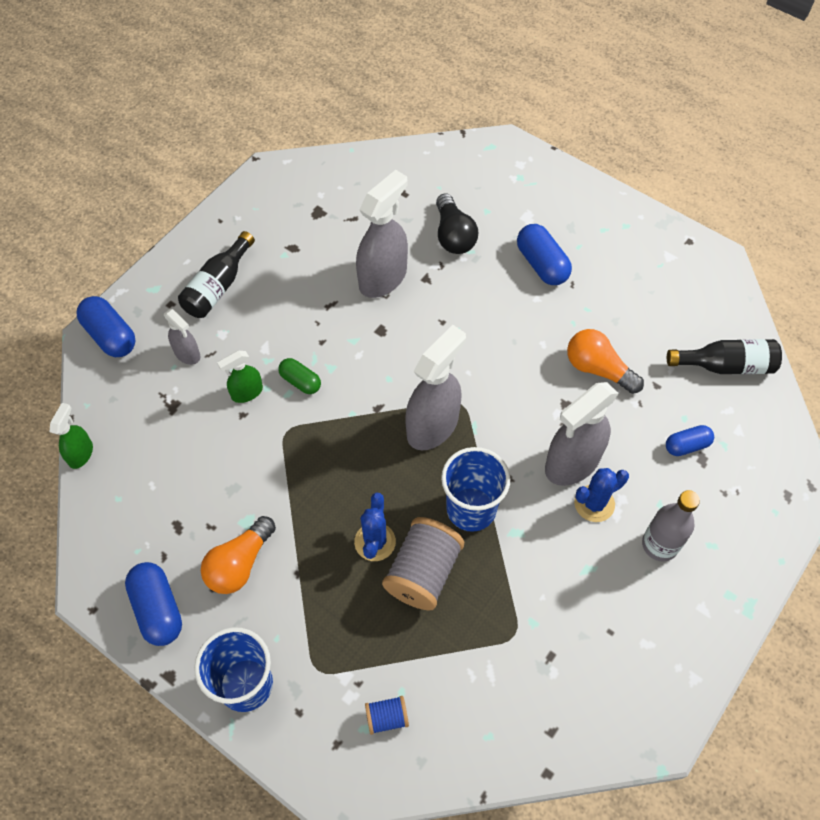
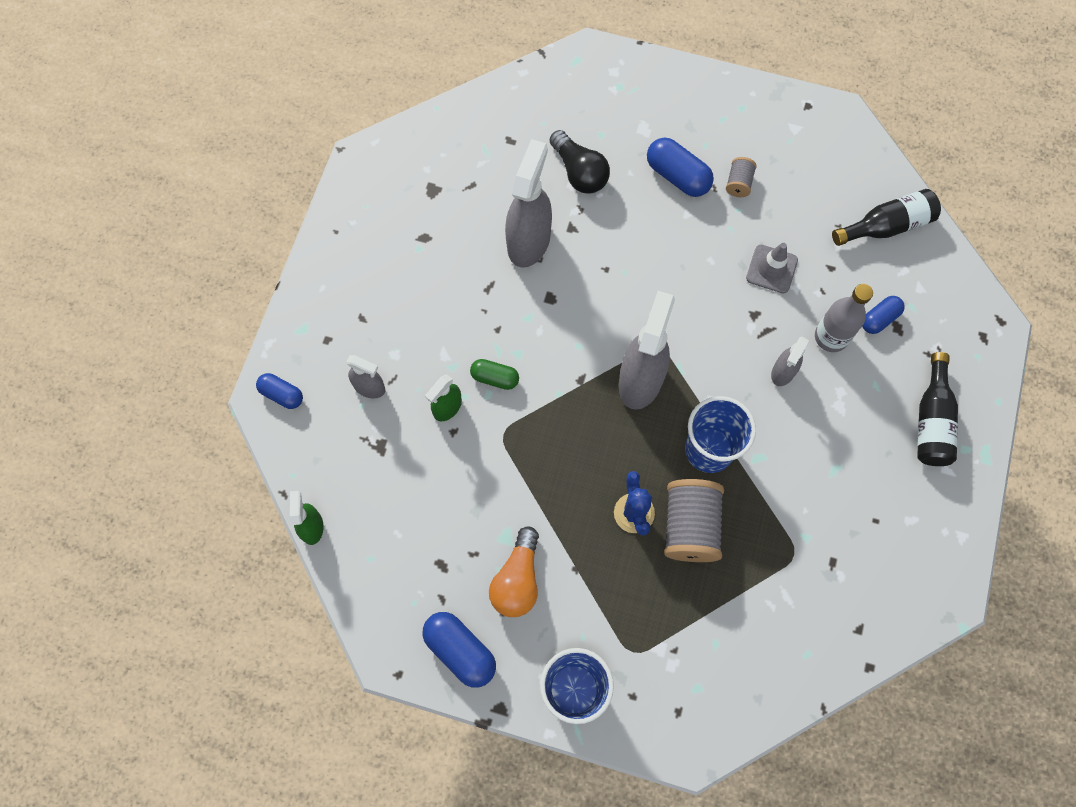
camera: 20 degrees left, 10 degrees up
(110, 336) = (282, 394): blue capsule -> blue capsule, size x0.63
(218, 286) = (367, 305): black bottle -> black bottle (931, 421)
(387, 717) = (712, 671): blue spool -> none
(572, 463) = (783, 372): grey spray bottle -> grey spray bottle, size x0.53
(594, 503) = (817, 405): blue cactus -> none
(596, 287) = (738, 183): none -> grey spool
(598, 369) = (771, 269): orange light bulb -> grey traffic cone
(659, 544) = (889, 424): grey bottle -> grey bottle (831, 337)

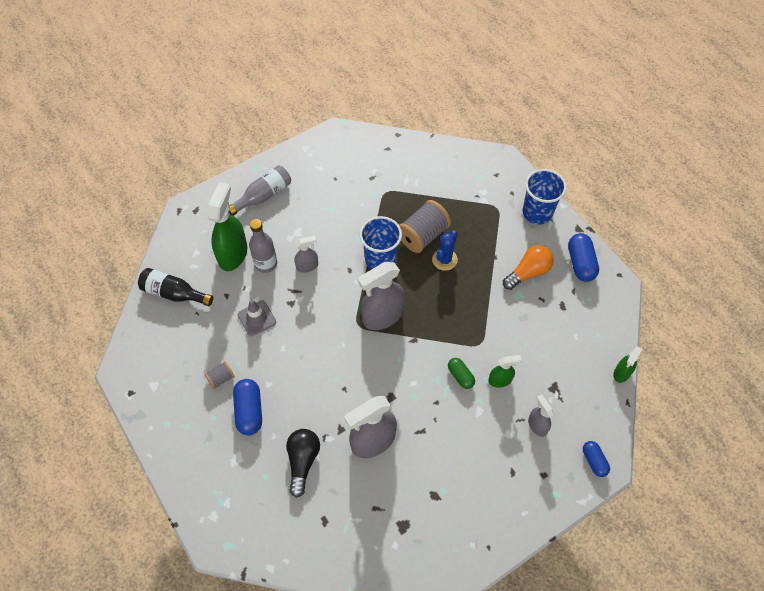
camera: 140 degrees left, 10 degrees down
(879, 319) = (233, 254): blue capsule -> green spray bottle
(931, 421) = (263, 196): black bottle -> grey bottle

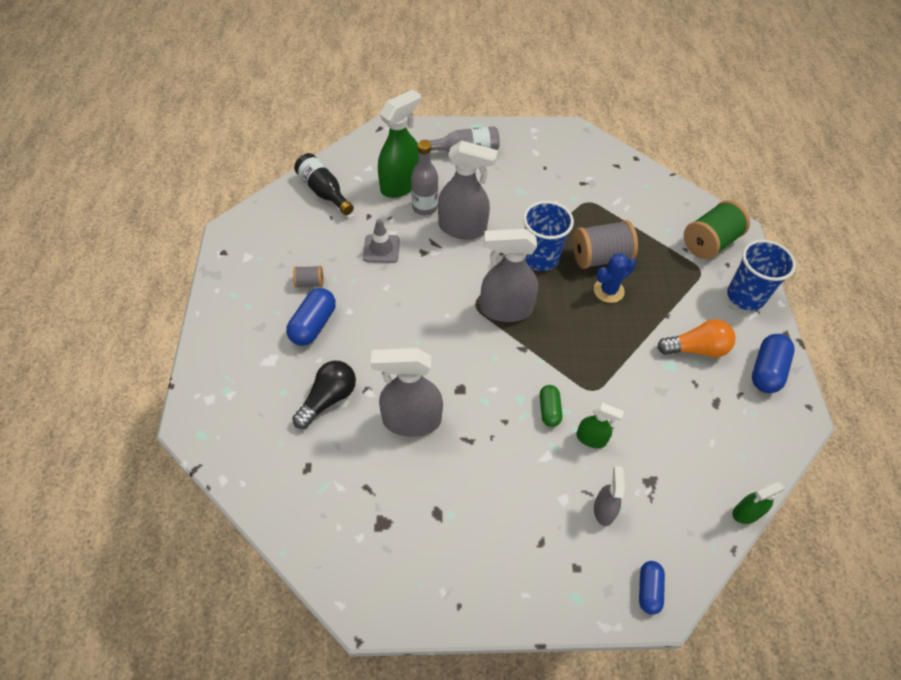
camera: 30 degrees right, 5 degrees down
(307, 266) = (462, 228): grey spray bottle -> grey spray bottle, size x1.90
(490, 181) = (709, 242): none -> green spool

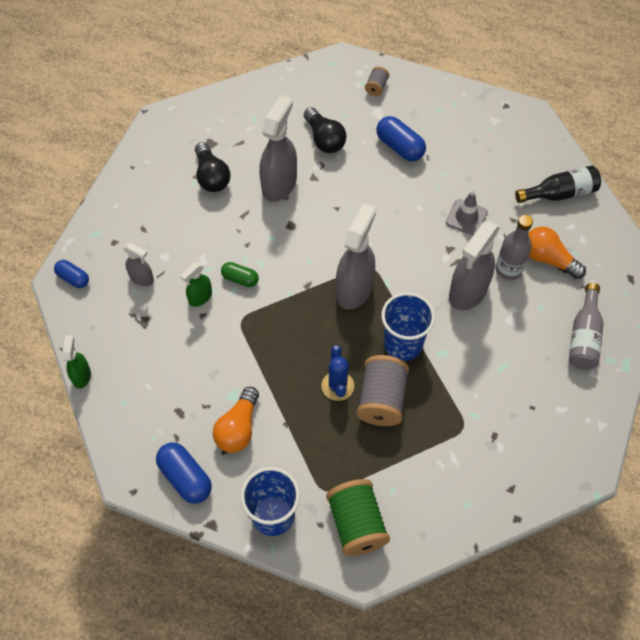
camera: 115 degrees right, 5 degrees up
(309, 283) = (447, 155): grey spool -> grey spool (376, 87)
(400, 185) = (548, 259): green spray bottle -> orange light bulb
(432, 498) = (211, 176): none -> black light bulb

